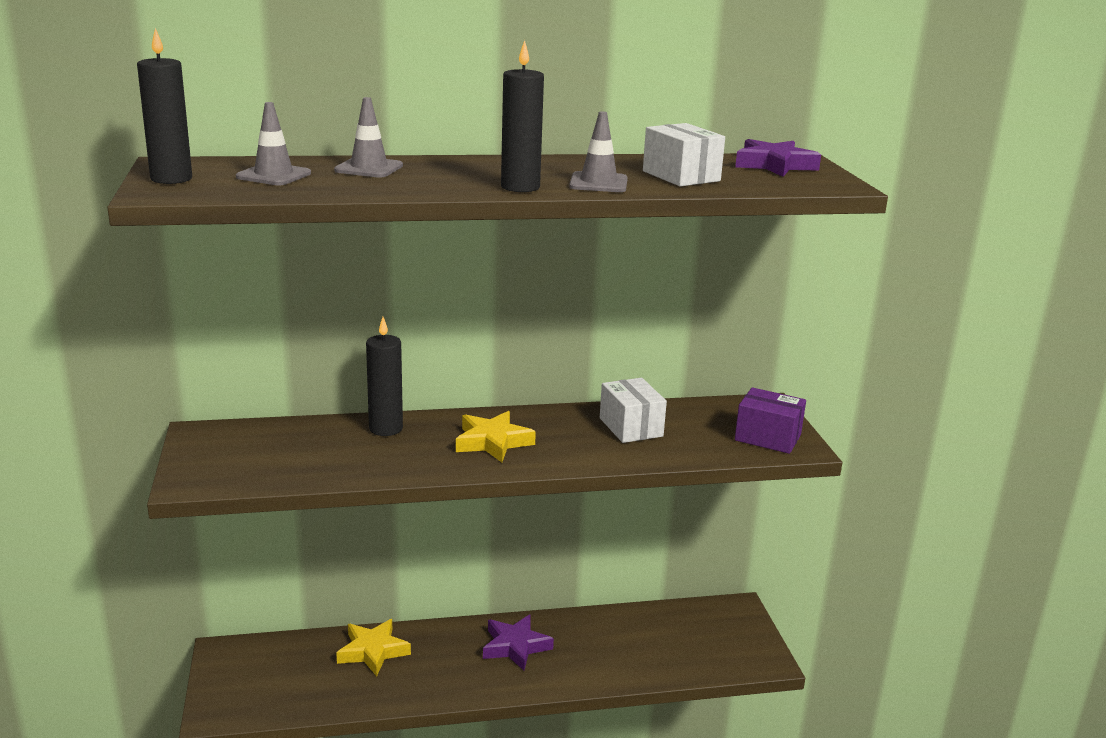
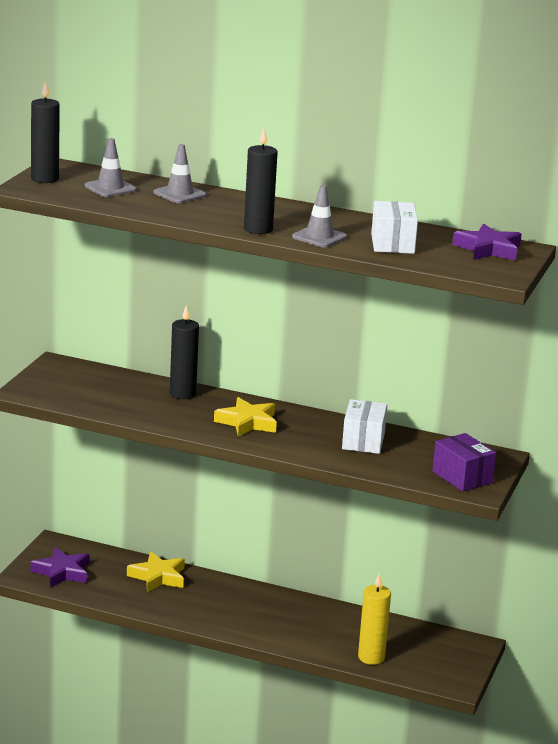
camera: 30 degrees right, 0 degrees up
(515, 646) = (265, 608): purple star -> purple star (62, 572)
(667, 663) = (371, 657): none -> yellow candle

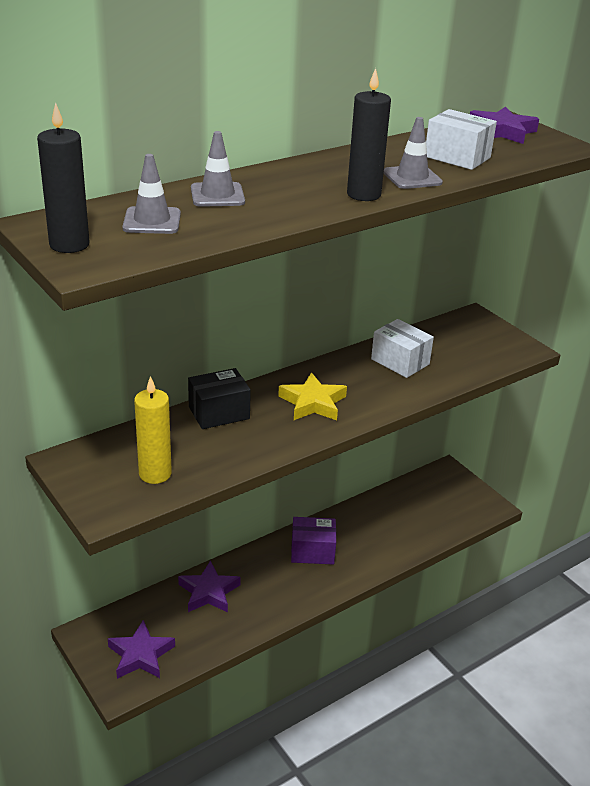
camera: 55 degrees left, 10 degrees up
(158, 577) = (209, 592): yellow star -> purple star
(182, 394) = (219, 413): black candle -> black box
(371, 657) = (428, 530): yellow candle -> yellow candle (155, 474)
(462, 477) = (498, 346): purple box -> purple box (312, 551)

